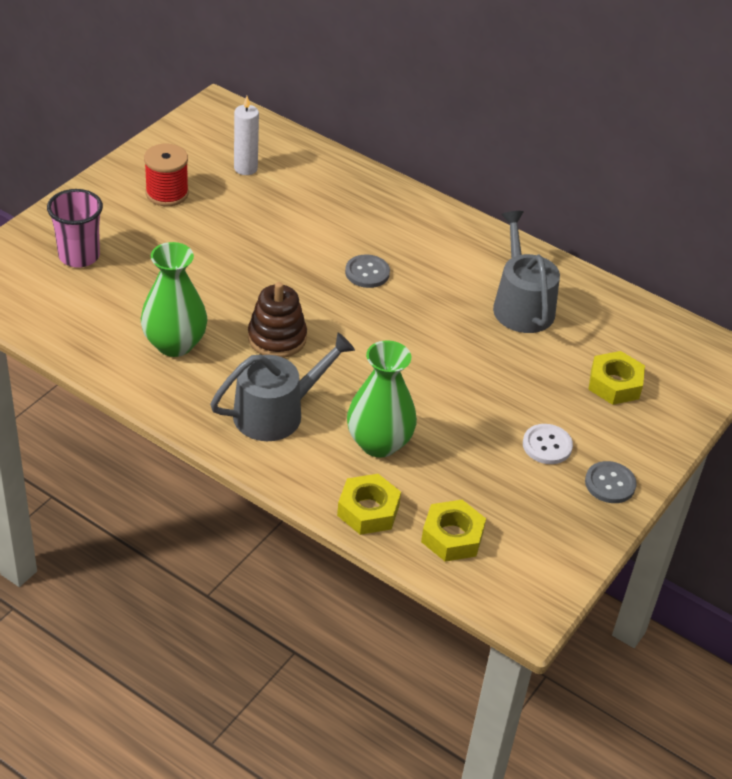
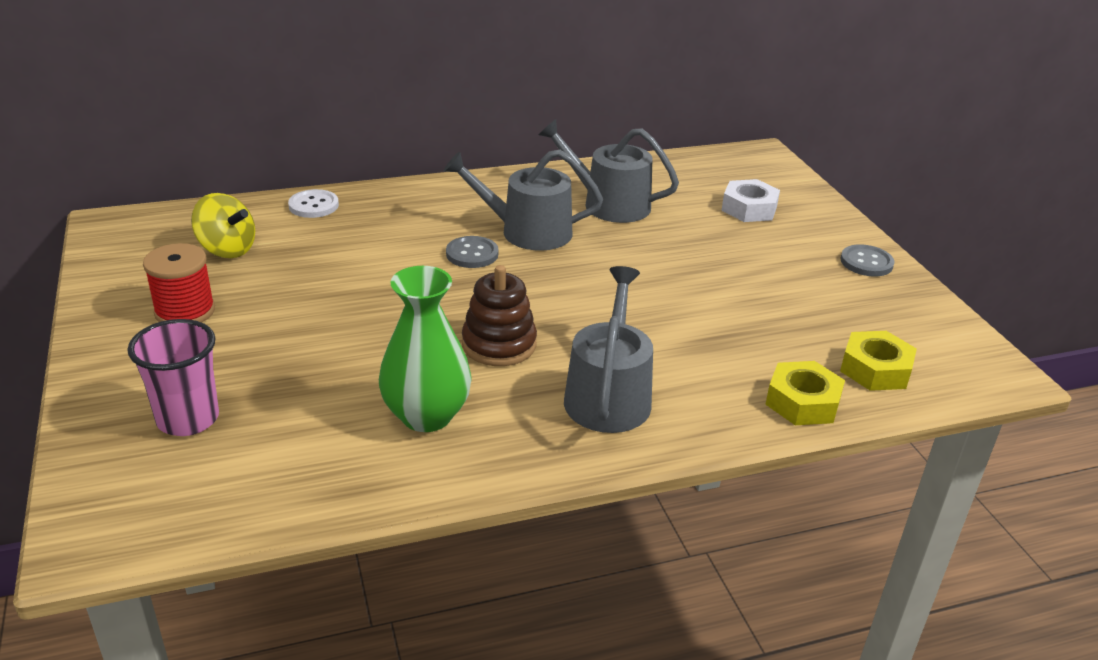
camera: 50 degrees left, 10 degrees down
(245, 168) = (227, 249): white candle -> yellow spinning top
(379, 443) = (713, 353): green vase -> none
(428, 283) = (527, 231): none -> grey watering can
(547, 445) = (795, 269): white button -> white button (313, 205)
(614, 384) = (749, 208): yellow nut -> white nut

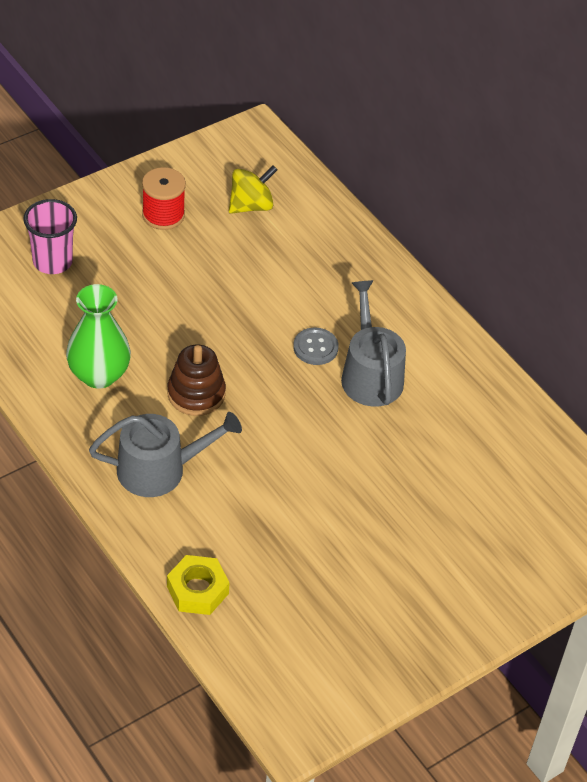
camera: 70 degrees right, 15 degrees up
(227, 249) = (251, 206): yellow spinning top -> yellow spinning top turned 135 degrees counterclockwise
(313, 205) = (341, 230): white button -> none
(608, 204) = (451, 421): grey watering can -> none
(749, 208) = (501, 530): white nut -> none
(866, 262) = (441, 631): grey button -> none
(875, 369) = (262, 639): yellow nut -> none

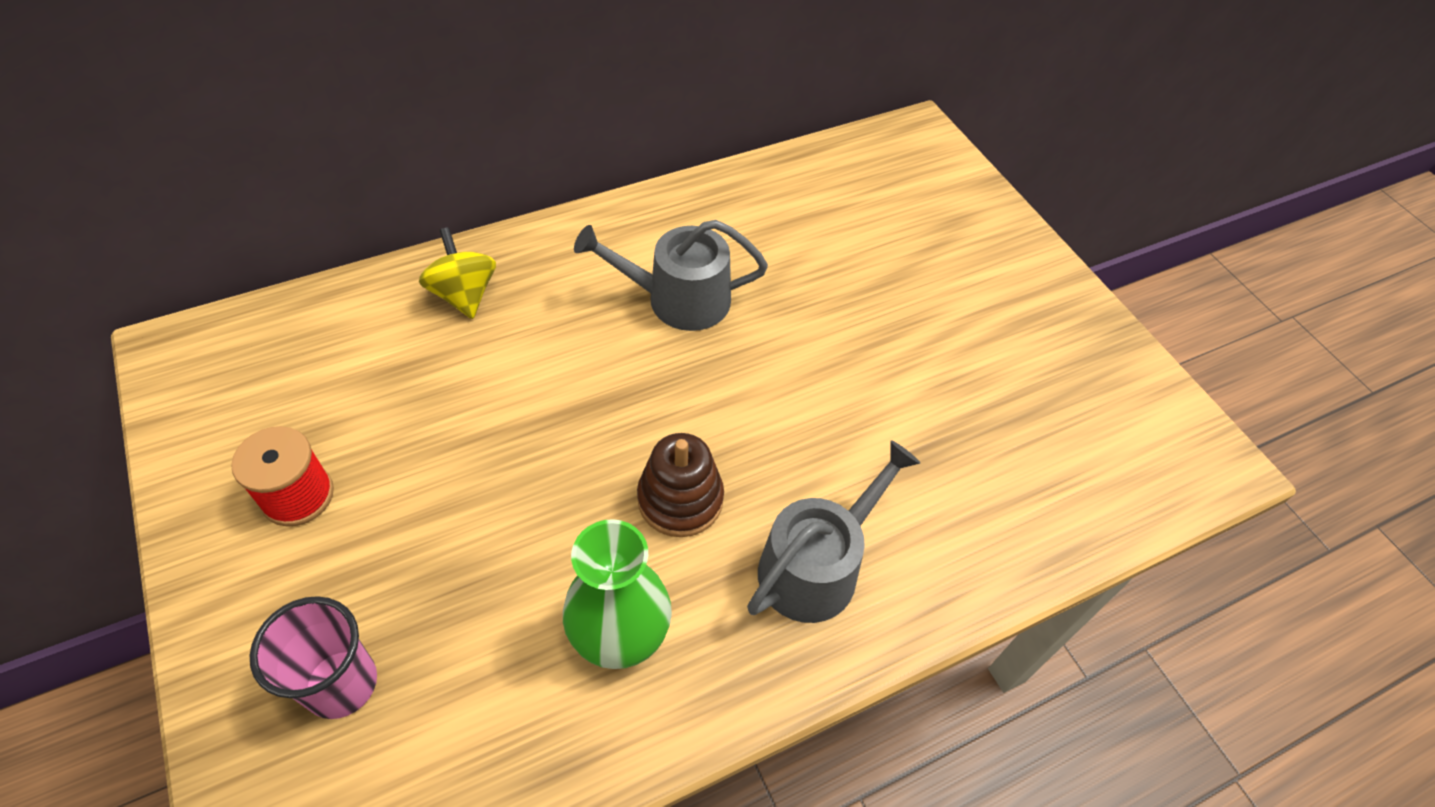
camera: 80 degrees left, 5 degrees up
(160, 469) = (817, 565): grey watering can -> grey watering can turned 45 degrees clockwise
(197, 590) = (1026, 544): yellow nut -> none
(251, 206) = (326, 378): yellow spinning top -> yellow spinning top (464, 294)
(315, 347) = (621, 347): grey button -> none

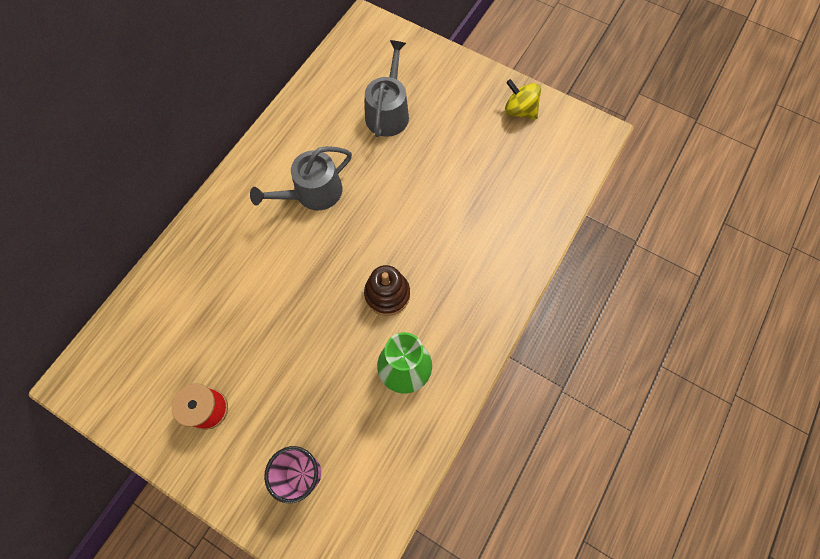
camera: 30 degrees left, 15 degrees up
(464, 294) = (203, 256): yellow spinning top -> yellow spinning top (519, 111)
(817, 565) = (466, 286): grey watering can -> grey watering can (388, 112)

